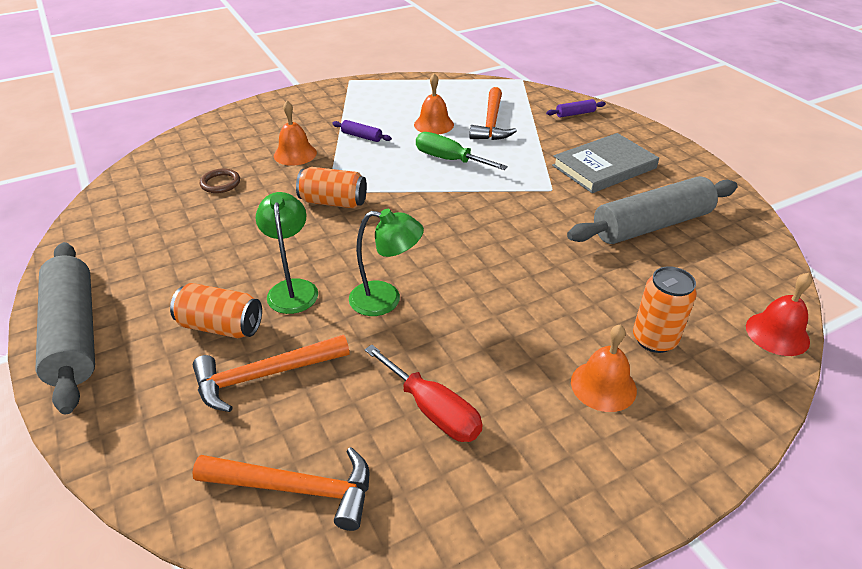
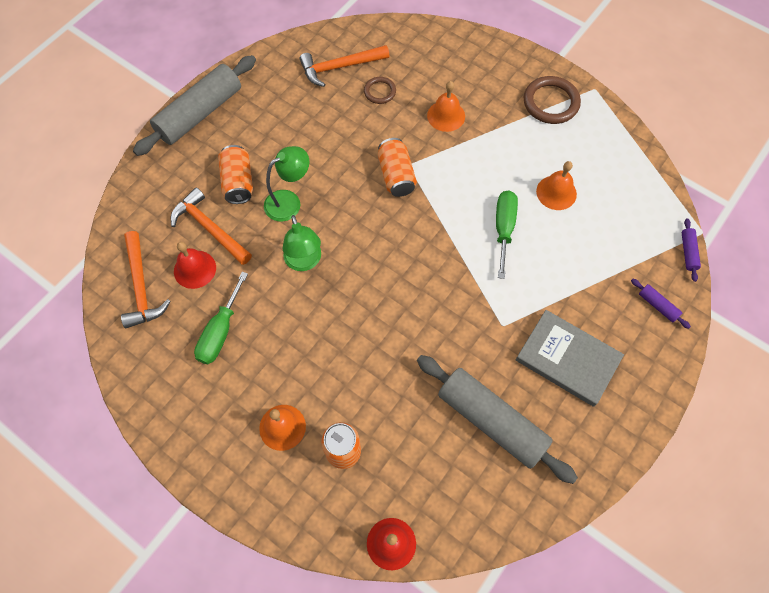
camera: 65 degrees right, 25 degrees up
(315, 411) = (195, 269): none -> red bell
(341, 101) = (550, 102): none -> brown ring
(362, 136) = (501, 148): purple rolling pin -> purple rolling pin (688, 252)
(433, 410) = (220, 331): red screwdriver -> green screwdriver
(491, 123) = (589, 238): orange hammer -> orange hammer (340, 67)

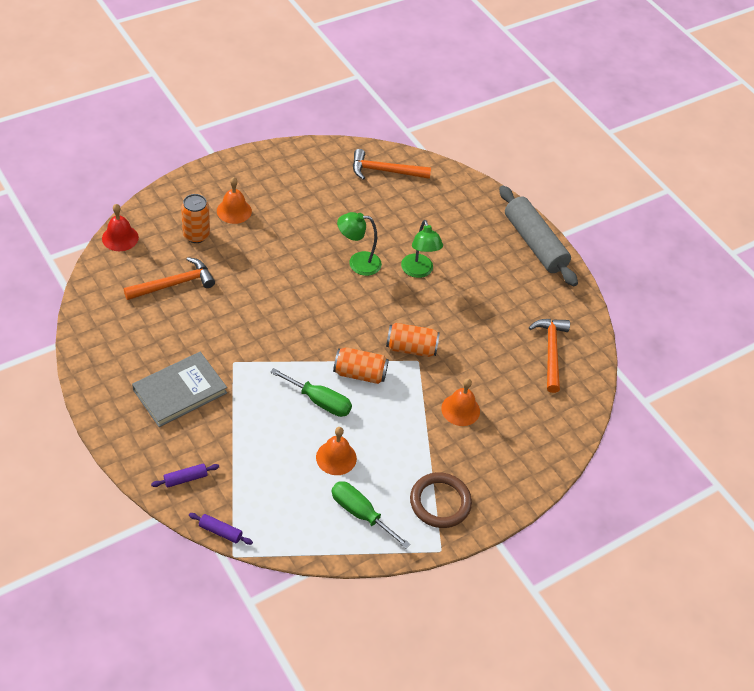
camera: 105 degrees right, 15 degrees down
(195, 269) = (384, 201): red bell -> none
(210, 228) = (417, 219): orange hammer -> orange hammer (174, 284)
(220, 331) = (325, 201): green screwdriver -> green screwdriver (360, 513)
(238, 182) = (452, 247): orange can -> orange can (360, 374)
(379, 92) = (509, 370): brown ring -> none
(491, 421) = (163, 322): grey rolling pin -> none

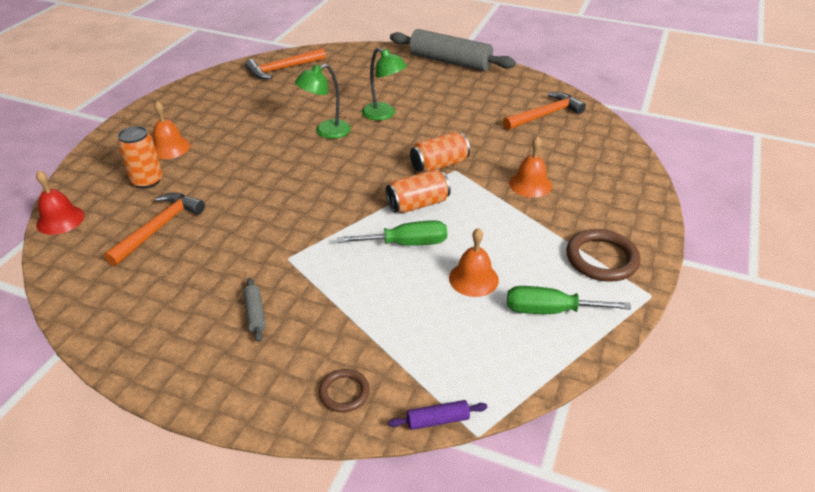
camera: 30 degrees left, 10 degrees down
(180, 391) = (255, 314): grey book -> grey rolling pin
(185, 479) = (344, 392): purple rolling pin -> brown ring
(551, 352) = (545, 115): orange hammer -> orange hammer turned 90 degrees clockwise

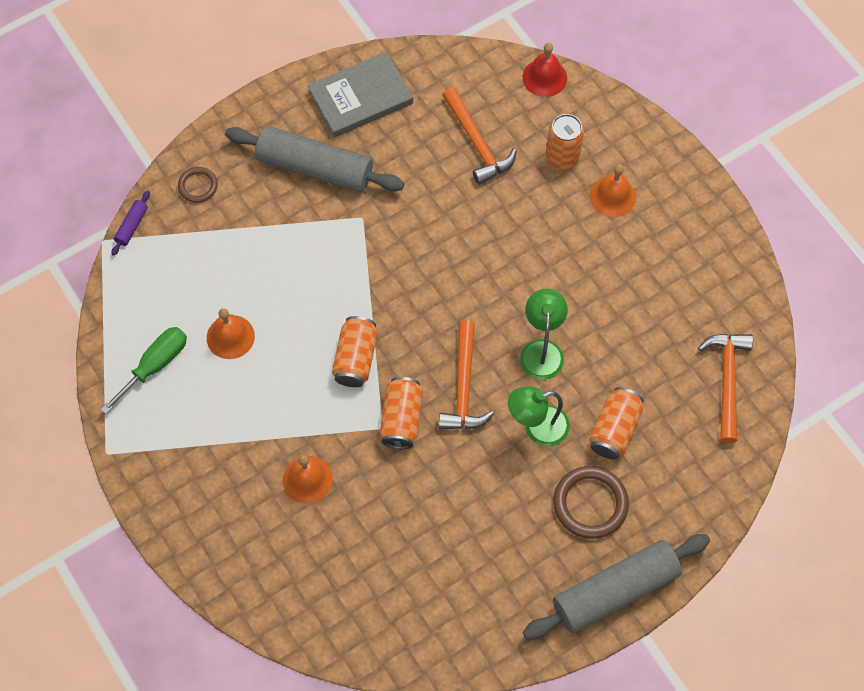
camera: 125 degrees right, 25 degrees up
(146, 323) = (360, 97): none -> grey book
(255, 314) = (315, 167): grey rolling pin -> grey rolling pin, size x2.47
(354, 91) = (614, 429): none -> orange can
(406, 243) = (310, 315): green screwdriver -> none
(545, 115) = (412, 601): orange hammer -> orange hammer (463, 387)
(601, 258) = (171, 453): brown ring -> brown ring (590, 504)

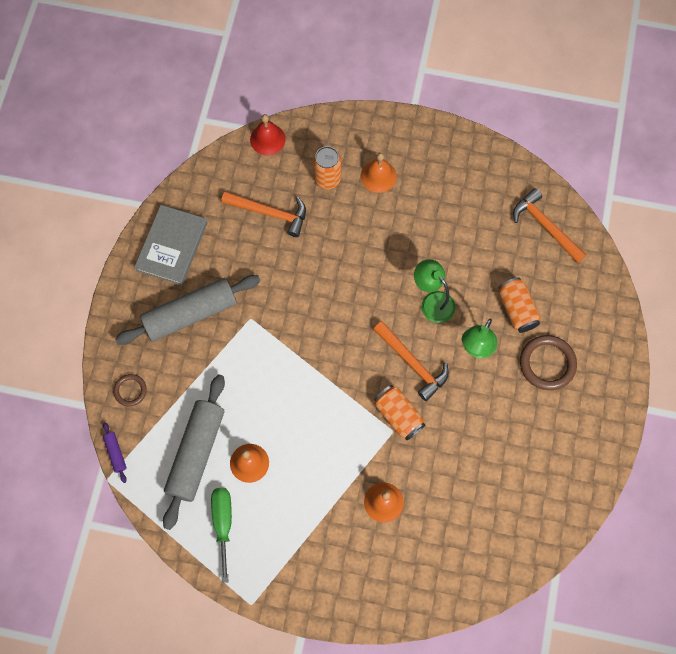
camera: 45 degrees left, 5 degrees up
(355, 359) = (335, 405): orange can -> none
(615, 590) = (609, 399): grey rolling pin -> grey rolling pin (196, 453)

